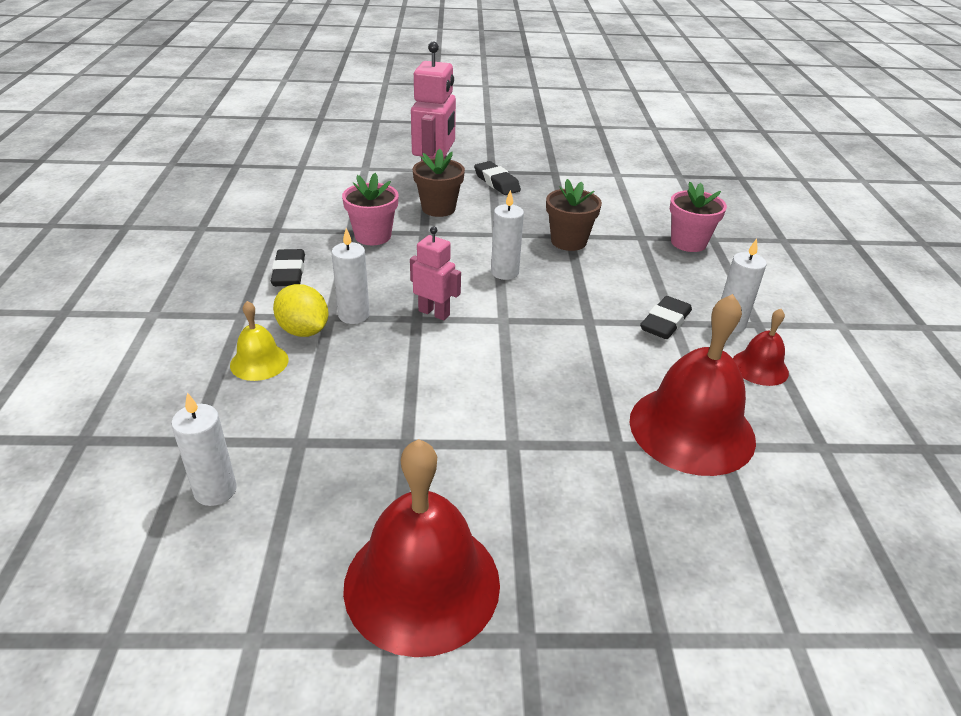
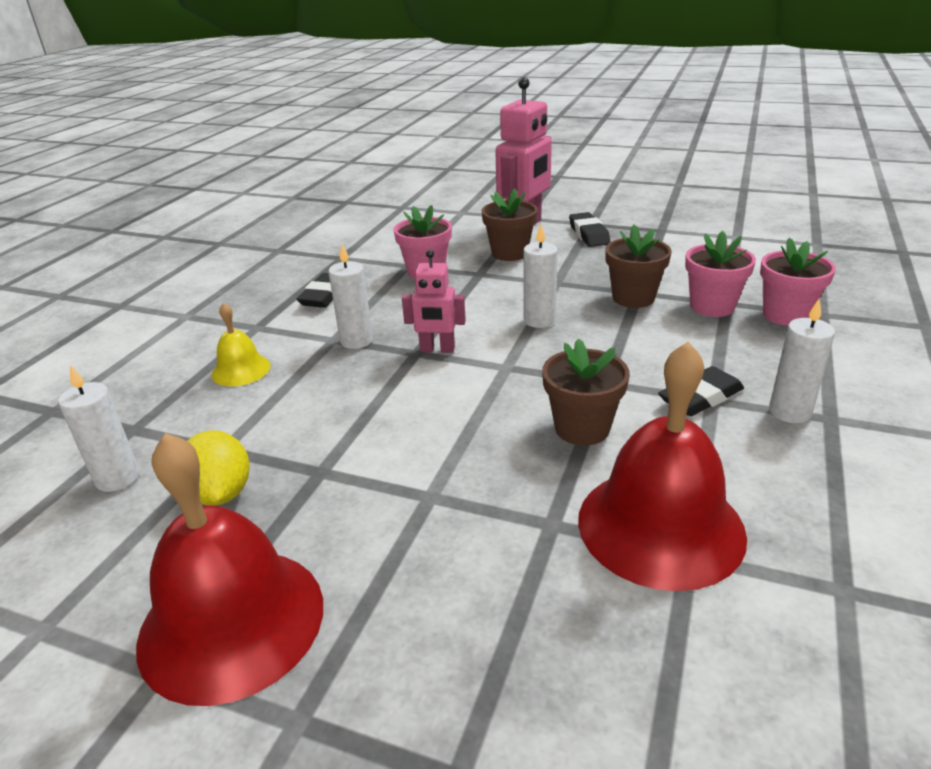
camera: 25 degrees right, 5 degrees down
(303, 331) = (300, 348): yellow lemon -> yellow lemon (221, 493)
(434, 313) = (437, 349): pink robot -> pink robot turned 135 degrees clockwise
(594, 363) = (582, 428): none -> brown flower pot
(632, 242) = (712, 306): none -> pink flower pot
(760, 367) = (802, 470): red bell -> none

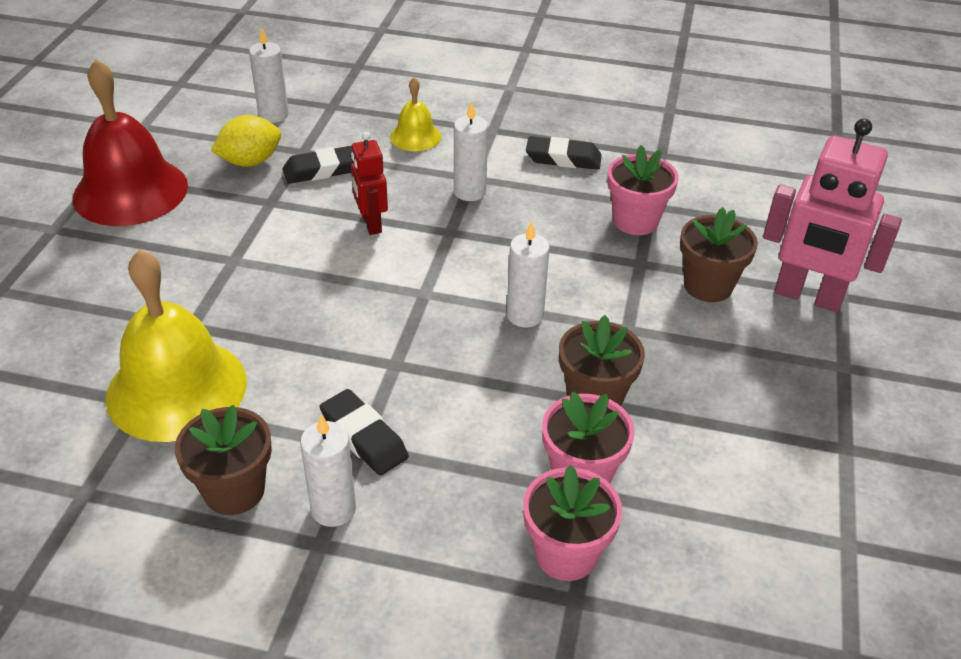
camera: 80 degrees right, 10 degrees up
(390, 397) = (371, 224): none -> red robot
(437, 349) = (455, 244): pink robot -> none
(582, 428) = (315, 345): brown flower pot -> brown flower pot (234, 490)
(589, 234) = (799, 363): black eraser -> black eraser (322, 170)
(660, 526) = (177, 389): red bell -> yellow bell

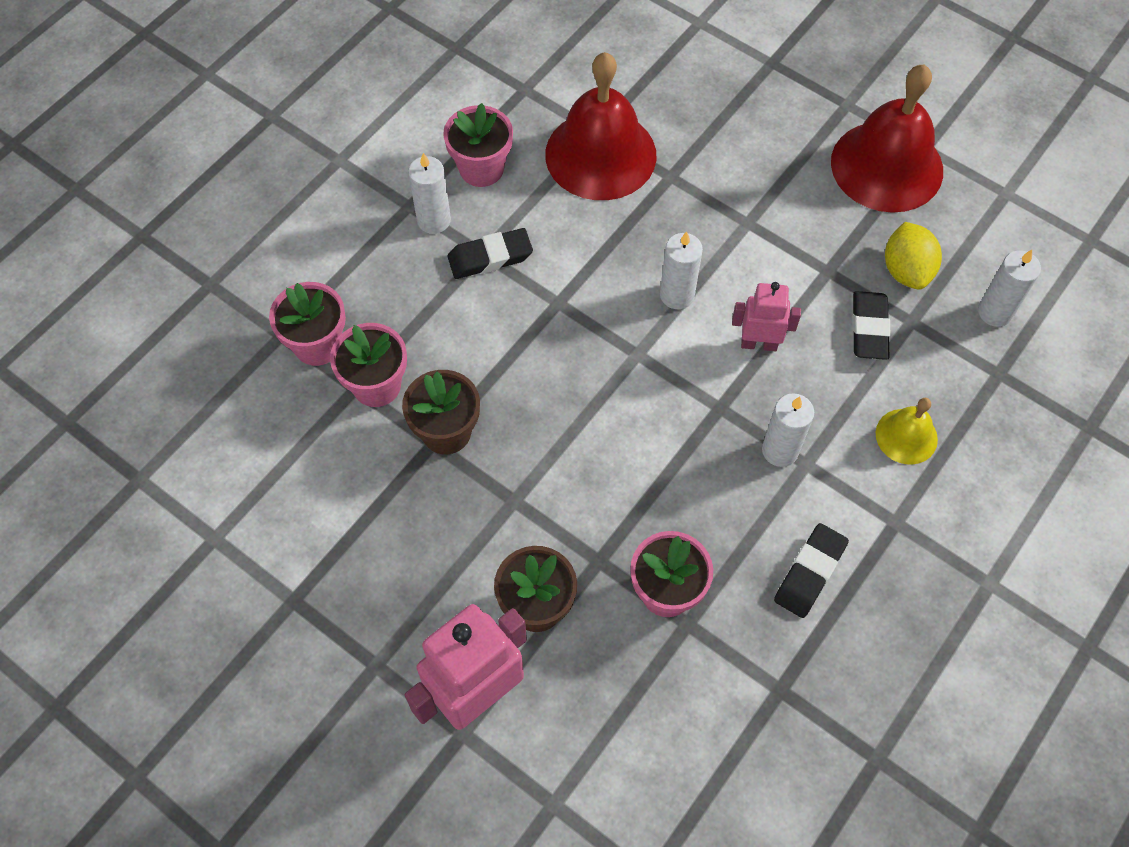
camera: 115 degrees right, 20 degrees up
(177, 389) = (600, 154): yellow bell -> red bell
(234, 490) = (481, 168): brown flower pot -> pink flower pot
(371, 224) = (759, 344): red robot -> pink robot
(525, 315) = (571, 422): white candle -> white candle (677, 295)

